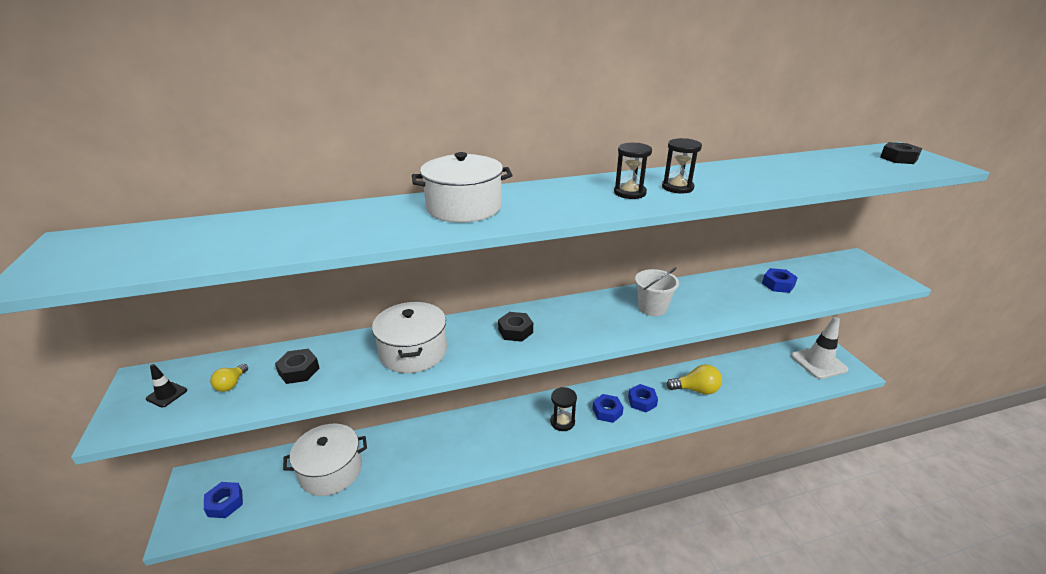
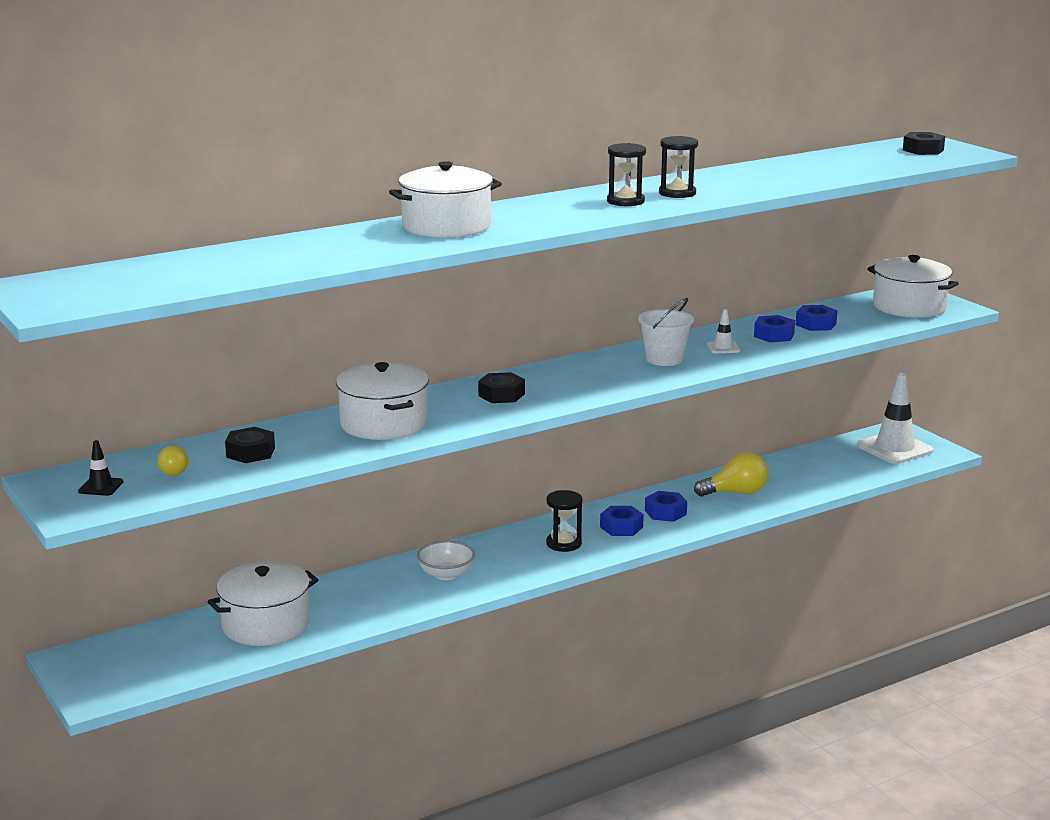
camera: 15 degrees left, 10 degrees down
(225, 503) = (139, 669): blue nut -> blue nut (774, 335)
(471, 440) = (446, 574): none -> white bowl
(701, 301) = (723, 348): none -> white traffic cone
(854, 275) = (909, 307): none -> white pot

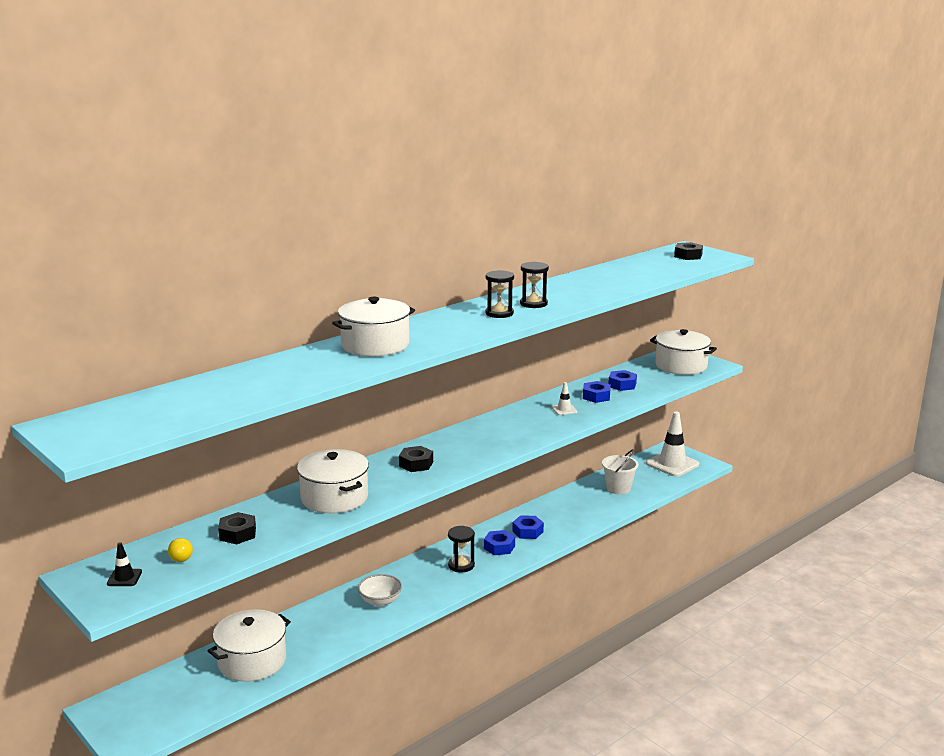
camera: 10 degrees left, 0 degrees up
(664, 359) = (525, 423): white bucket -> white bucket (618, 488)
(735, 493) = (573, 510): yellow light bulb -> none

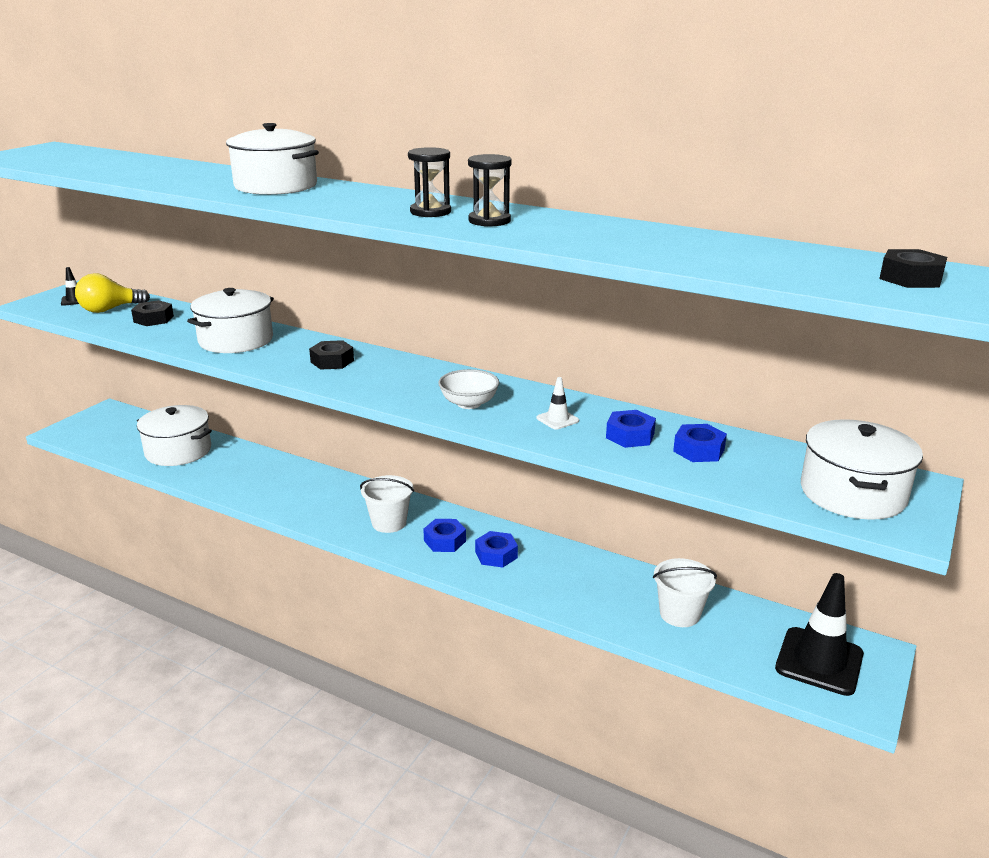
camera: 70 degrees right, 5 degrees up
(181, 557) = (110, 309): yellow light bulb -> yellow light bulb, size x1.78
(380, 601) = (296, 490): white bowl -> white bowl (469, 403)
(461, 565) = (389, 523): black hourglass -> white bucket
(672, 464) = (819, 661): white traffic cone -> black traffic cone

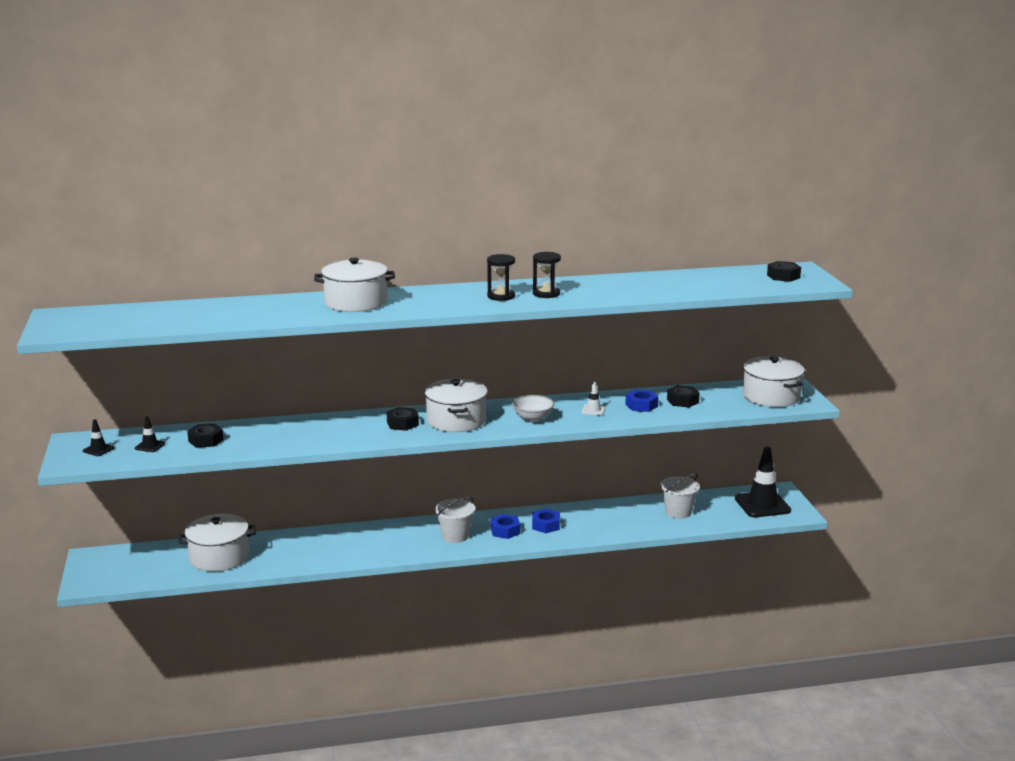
camera: 40 degrees left, 5 degrees down
(110, 309) = (150, 446): yellow light bulb -> black traffic cone
(236, 340) = (306, 433): white pot -> white pot (456, 420)
(699, 450) = (682, 401): blue nut -> black nut

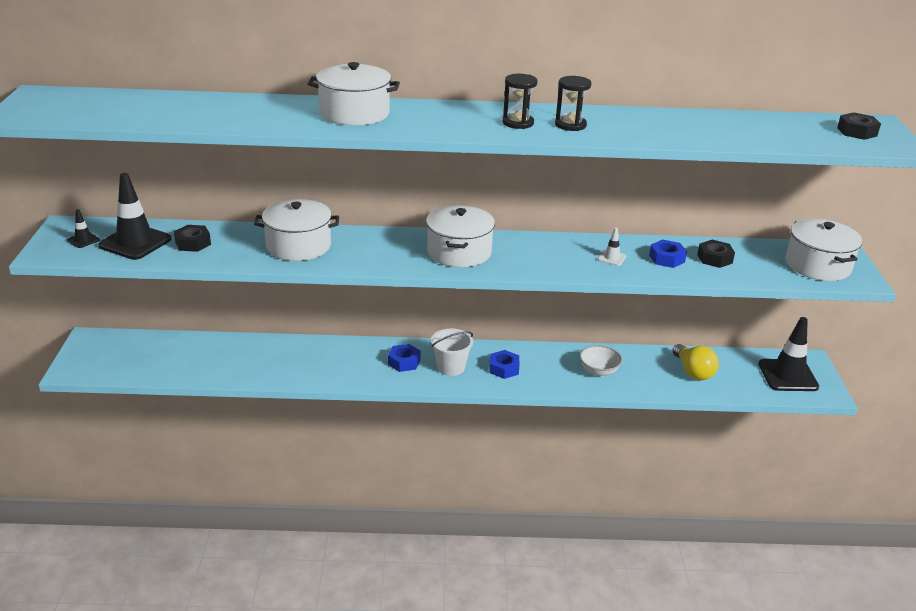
camera: 10 degrees right, 10 degrees up
(150, 446) = (135, 242): black traffic cone -> black traffic cone, size x2.20
(219, 557) = (209, 358): white pot -> white pot (298, 246)
(402, 424) = (401, 249): black nut -> none
(533, 418) = (542, 260): white bowl -> white bowl (599, 371)
(546, 525) = (548, 368): blue nut -> blue nut (404, 362)
(678, 512) = (693, 372): white bucket -> yellow light bulb

